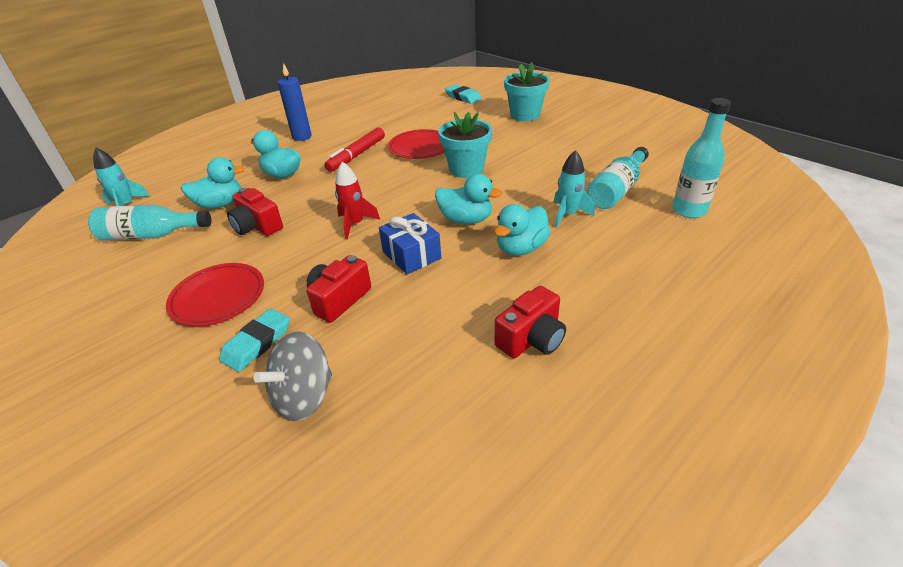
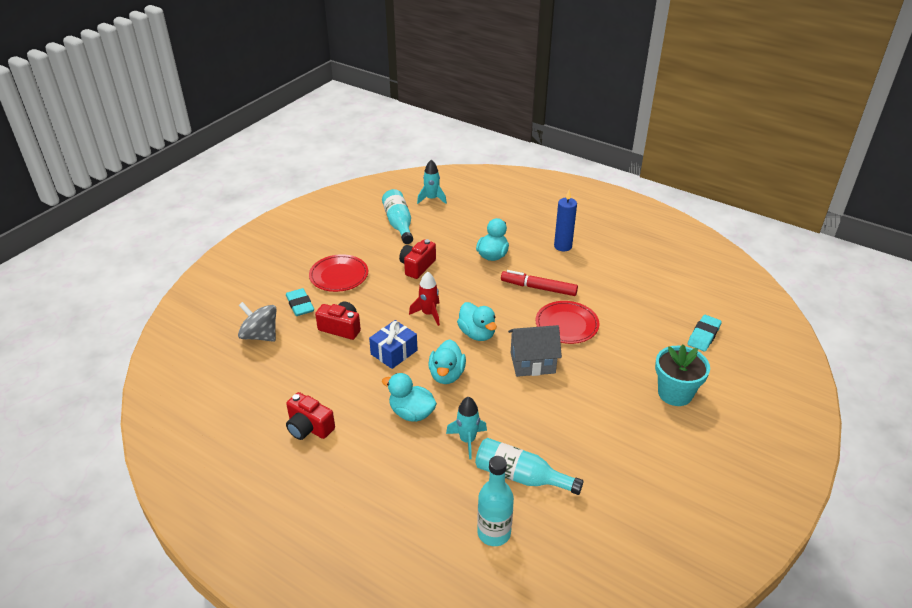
camera: 75 degrees right, 0 degrees up
(220, 204) = (442, 239): turquoise duck -> turquoise duck (477, 334)
(257, 343) = (300, 305): turquoise eraser -> turquoise eraser turned 45 degrees clockwise
(466, 169) = (532, 363): turquoise flower pot -> grey house

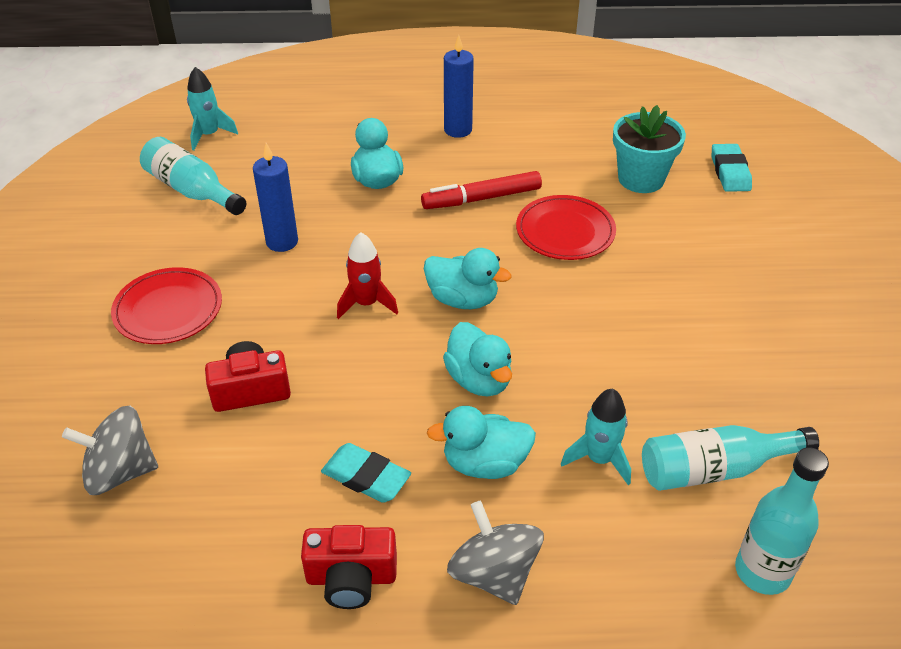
camera: 35 degrees left, 5 degrees up
(300, 305) = (145, 386): turquoise eraser -> turquoise eraser (366, 477)
(369, 460) = (494, 573): none -> grey spinning top
(394, 352) = (370, 386): blue gift -> none
(417, 266) = (282, 242): red camera -> blue candle
(532, 363) = (574, 304): grey house -> none
(675, 393) = (772, 258): turquoise flower pot -> turquoise flower pot (641, 179)

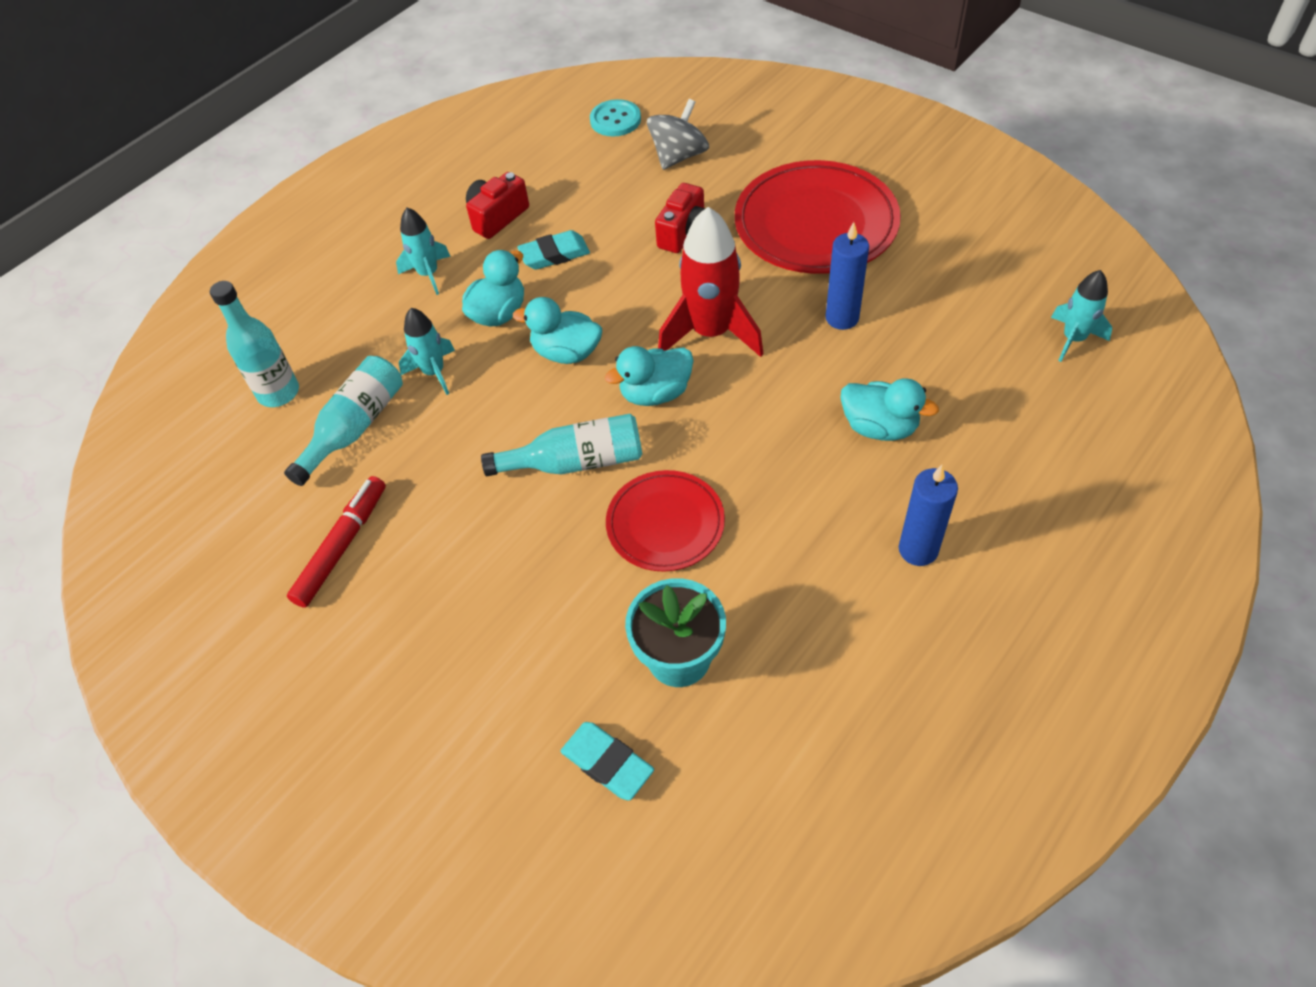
camera: 135 degrees right, 10 degrees up
(77, 585) = (615, 120): none -> turquoise button
(168, 310) = (816, 223): red plate -> red plate, size x1.68
(192, 190) = (976, 291): turquoise bottle -> turquoise bottle (575, 462)
(366, 304) = (711, 332): red rocket -> red rocket, size x1.76
(481, 198) = (775, 491): red marker -> red marker (342, 546)
(494, 573) = (428, 274): grey spinning top -> turquoise rocket

